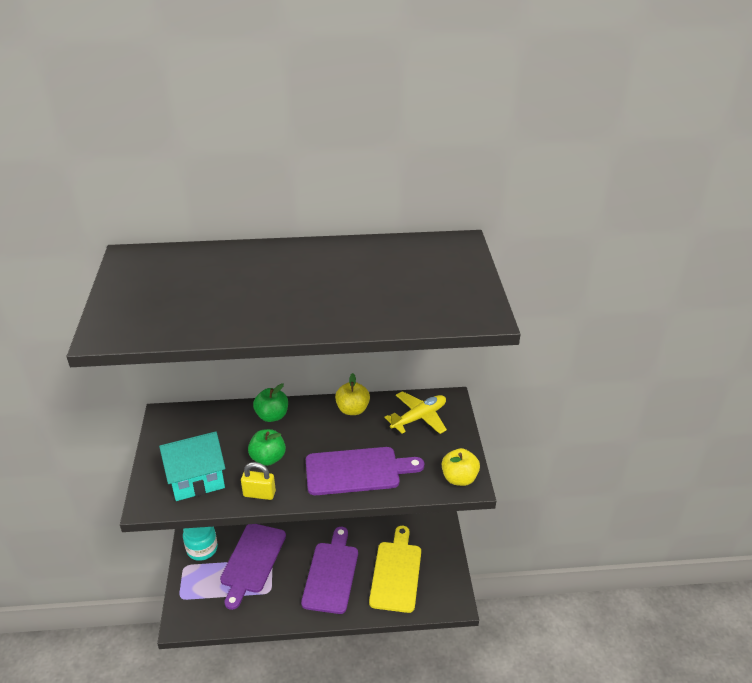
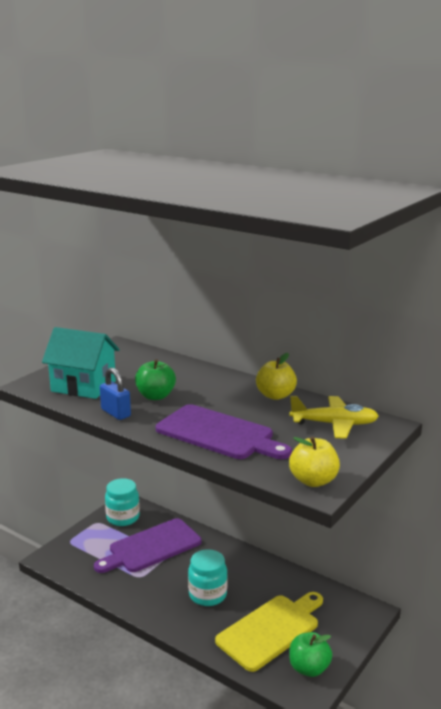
camera: 40 degrees right, 15 degrees down
(259, 494) = (116, 413): yellow padlock -> blue padlock
(272, 416) = (198, 374): green apple -> green apple (309, 668)
(331, 574) = (207, 595): purple cutting board -> turquoise jar

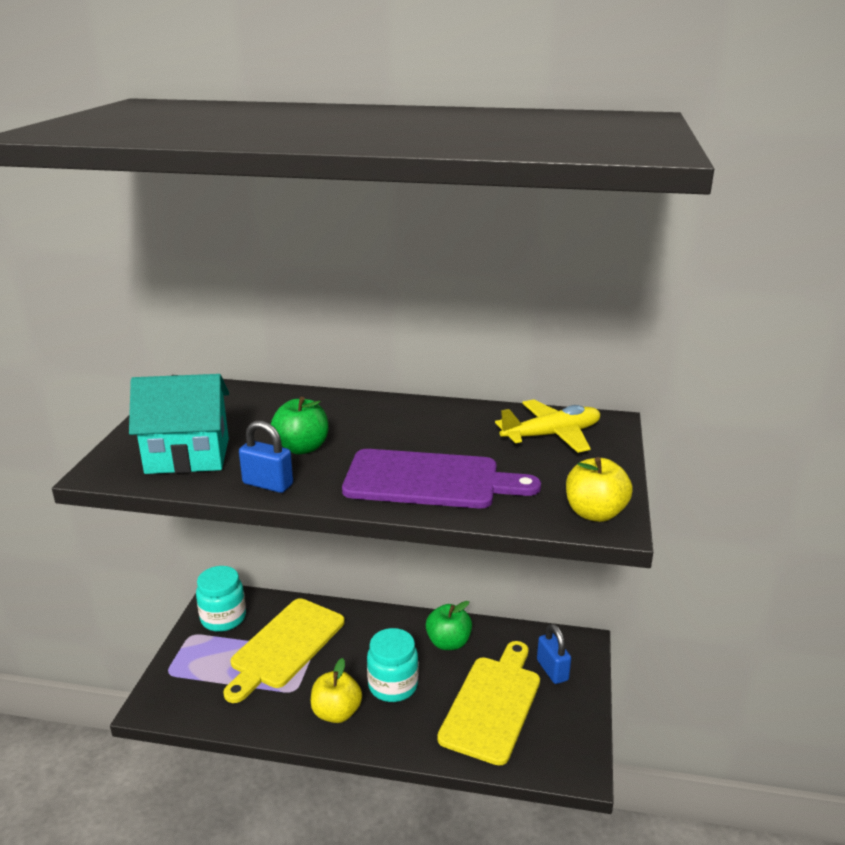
camera: 25 degrees left, 5 degrees up
(151, 547) = (285, 646): purple cutting board -> yellow cutting board
(275, 395) = (452, 414): yellow apple -> yellow apple (336, 713)
(309, 668) = (562, 736): green apple -> green apple (448, 642)
(332, 622) = (552, 670): none -> blue padlock

